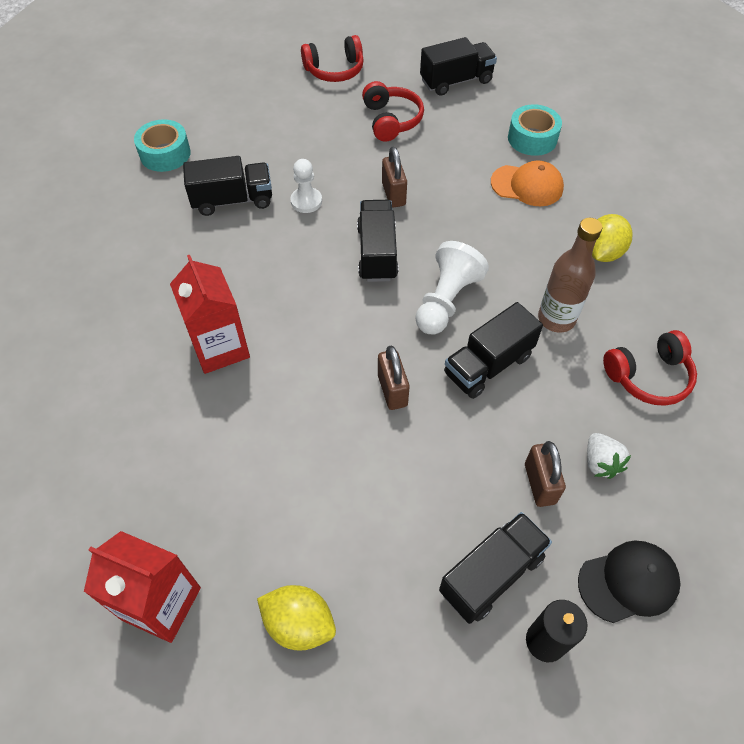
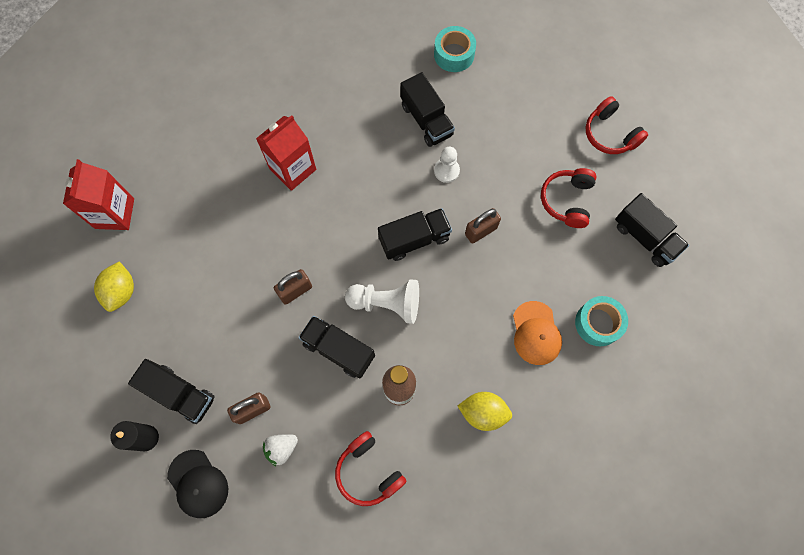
camera: 70 degrees right, 15 degrees up
(391, 120) = (567, 201): red headphones -> red headphones turned 135 degrees clockwise

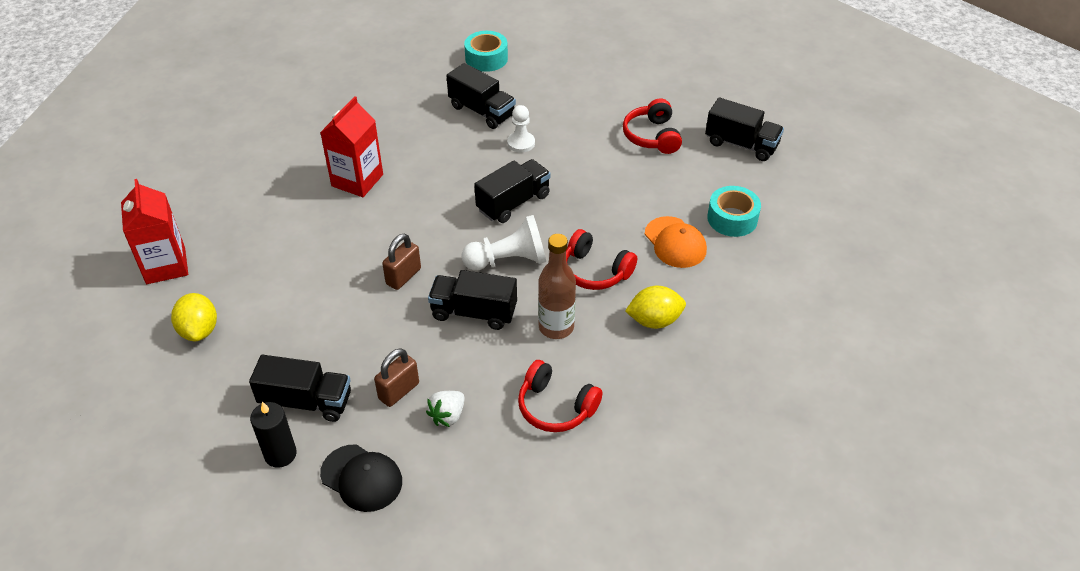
camera: 20 degrees left, 25 degrees down
(481, 231) = (578, 179): brown padlock -> none
(610, 134) = (667, 80): red headphones -> red headphones (595, 271)

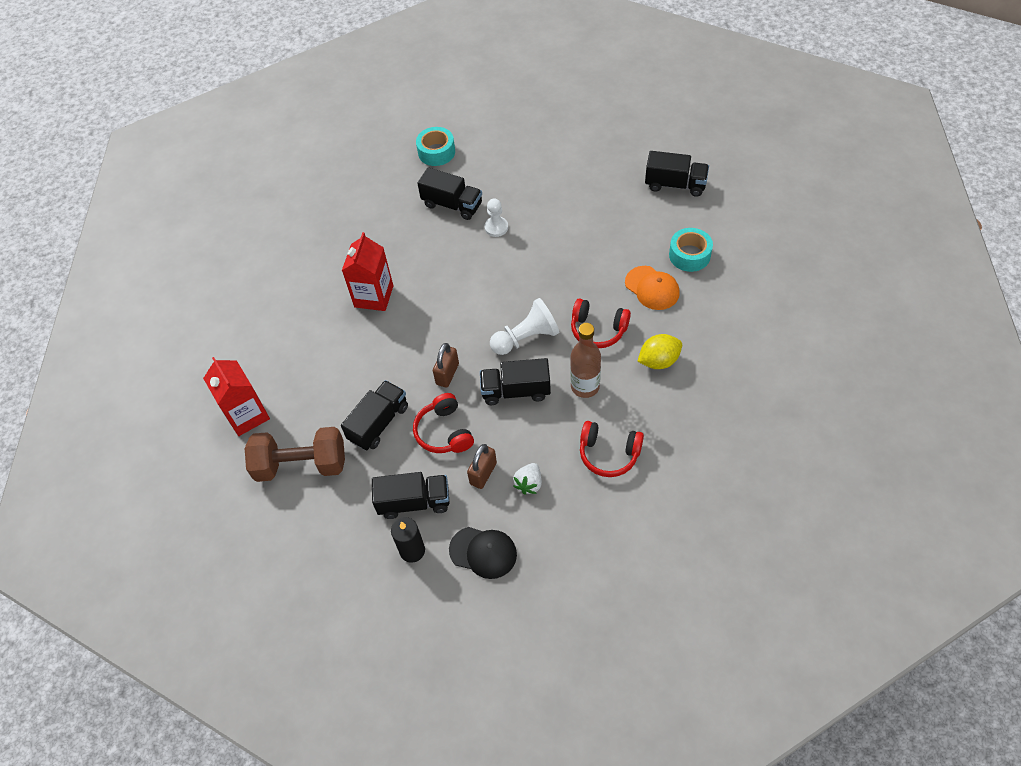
camera: 10 degrees left, 10 degrees up
(199, 330) = (301, 465): yellow lemon -> brown dumbbell
(513, 203) = (510, 285): black truck -> black truck (379, 423)
(652, 136) = (601, 194): red headphones -> red headphones (444, 432)

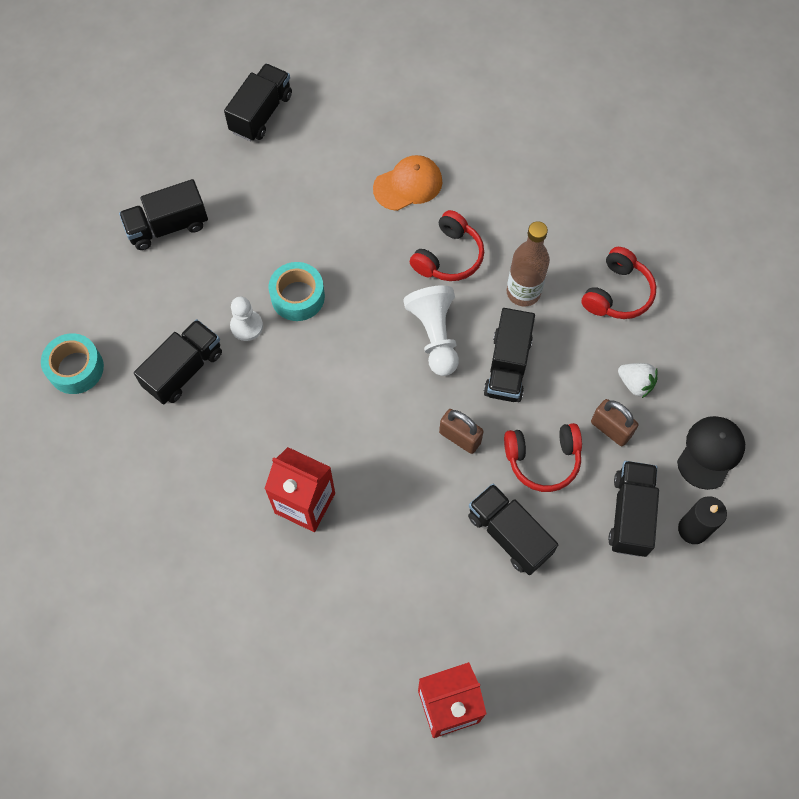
camera: 80 degrees left, 10 degrees up
(301, 465) = (545, 643): brown dumbbell -> none
(558, 163) = (168, 226): none -> black truck
(658, 361) = (511, 209): yellow lemon -> none
(689, 255) = (374, 133): turquoise tape -> turquoise tape (297, 297)

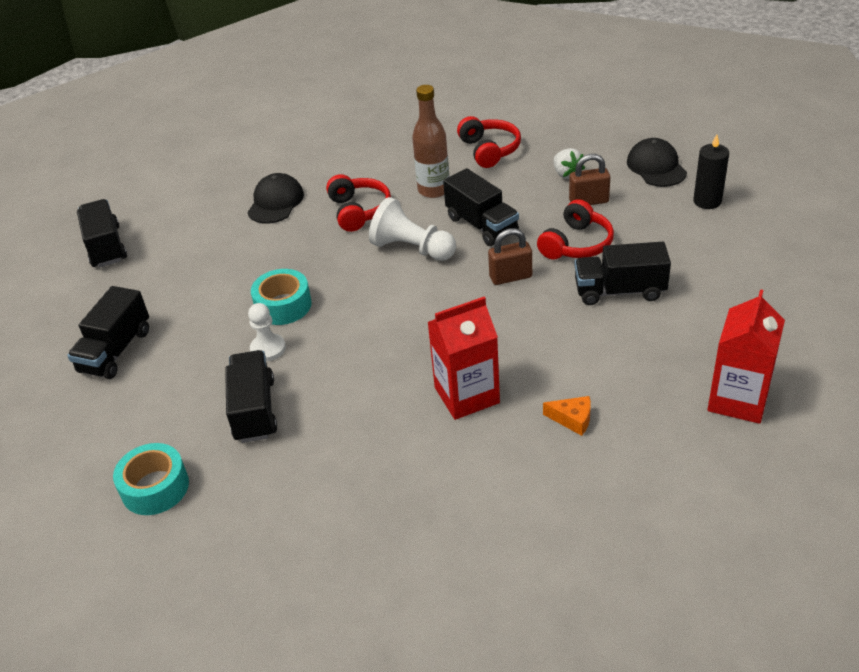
camera: 45 degrees left, 25 degrees down
(336, 596) = (572, 419): none -> orange cheese
(408, 185) = (275, 202): orange cap -> black cap
(630, 514) = (666, 224): black truck -> none
(635, 384) = (567, 174): white strawberry -> white strawberry turned 75 degrees clockwise

